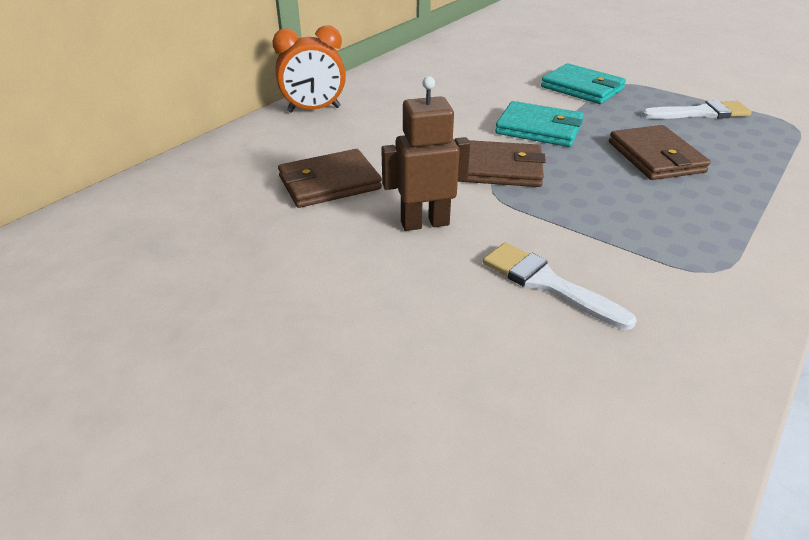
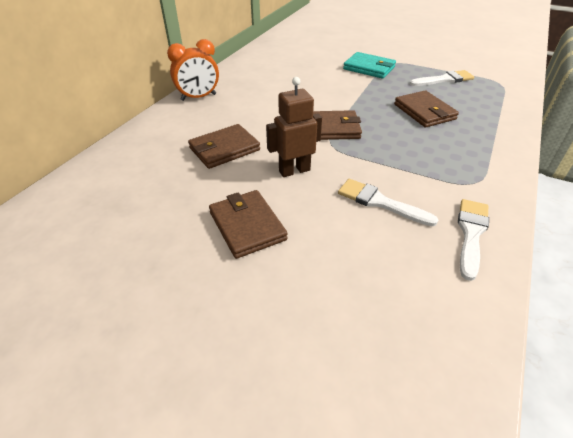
camera: 10 degrees left, 5 degrees up
(330, 294) = (247, 226): none -> brown wallet
(539, 128) = (349, 98): turquoise wallet -> none
(689, 349) = (471, 233): none -> white brush

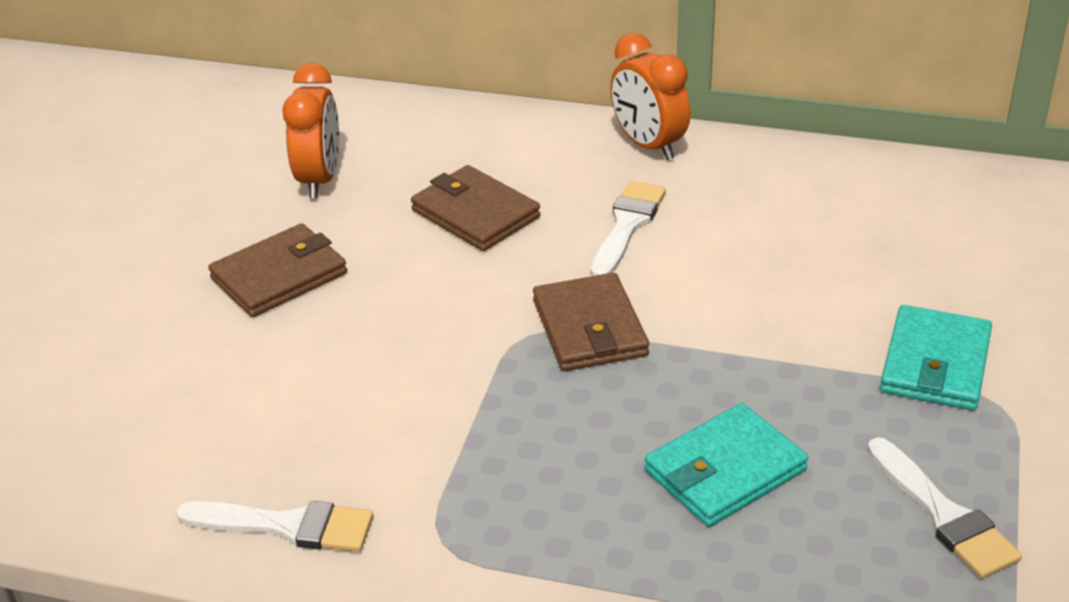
camera: 80 degrees right, 5 degrees down
(150, 202) = (319, 179): none -> orange clock
(294, 170) = (429, 301): brown robot -> none
(380, 202) = (357, 410): white brush -> white brush (627, 226)
(424, 112) = (725, 471): brown wallet -> turquoise wallet

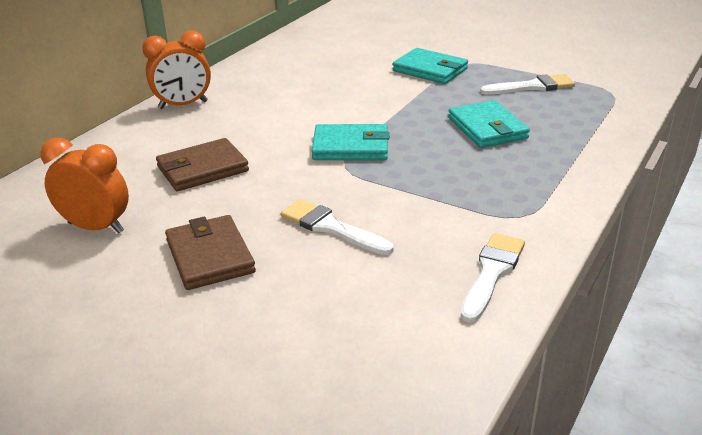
camera: 75 degrees left, 5 degrees down
(590, 328) = (351, 147): brown wallet -> turquoise wallet
(627, 226) = (260, 123): white brush -> white brush (331, 227)

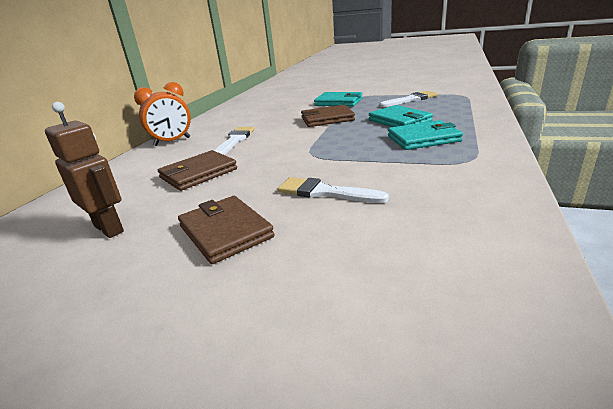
camera: 10 degrees left, 5 degrees down
(96, 227) = (109, 228): orange clock -> brown robot
(351, 147) = (310, 144): turquoise wallet -> turquoise wallet (423, 139)
(395, 103) = (327, 119): none -> brown wallet
(492, 273) = (484, 199): white brush -> white brush (235, 140)

